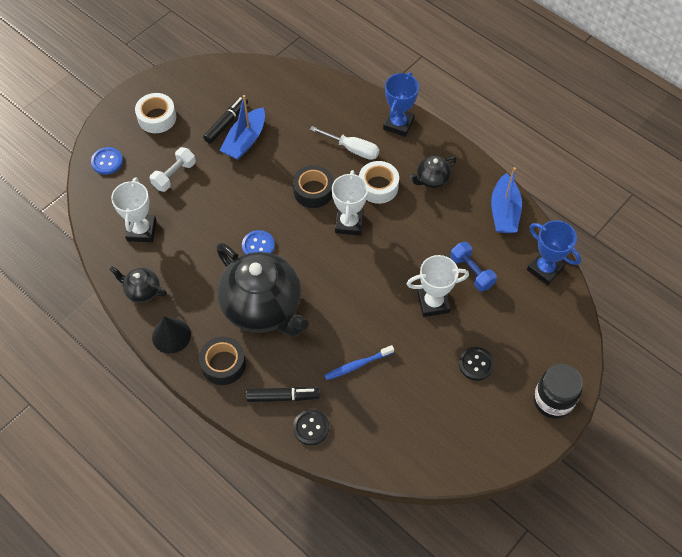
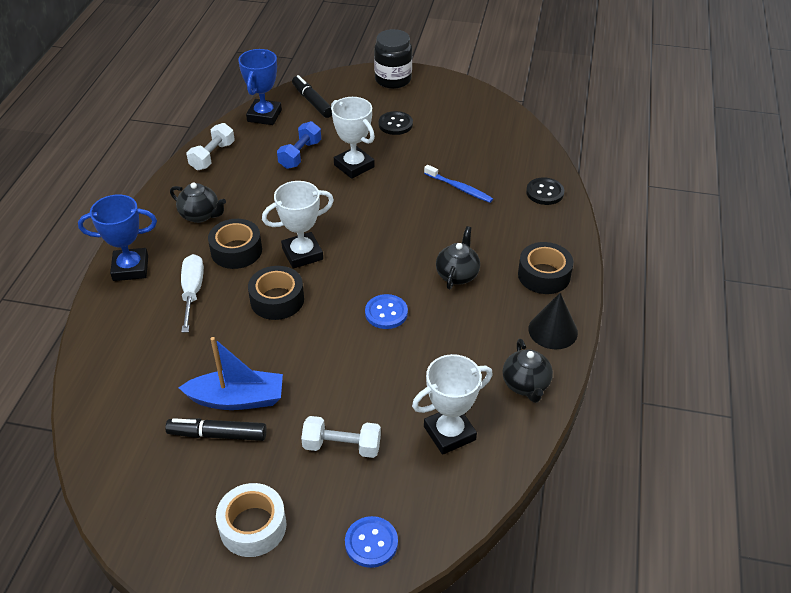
camera: 120 degrees left, 15 degrees down
(263, 307) = (457, 275): black teapot -> black teapot, size x0.44
(283, 397) = (535, 221): black marker -> black marker (312, 102)
(378, 186) = (236, 251): white tape -> black tape
(504, 212) = (212, 156): blue boat -> white dumbbell

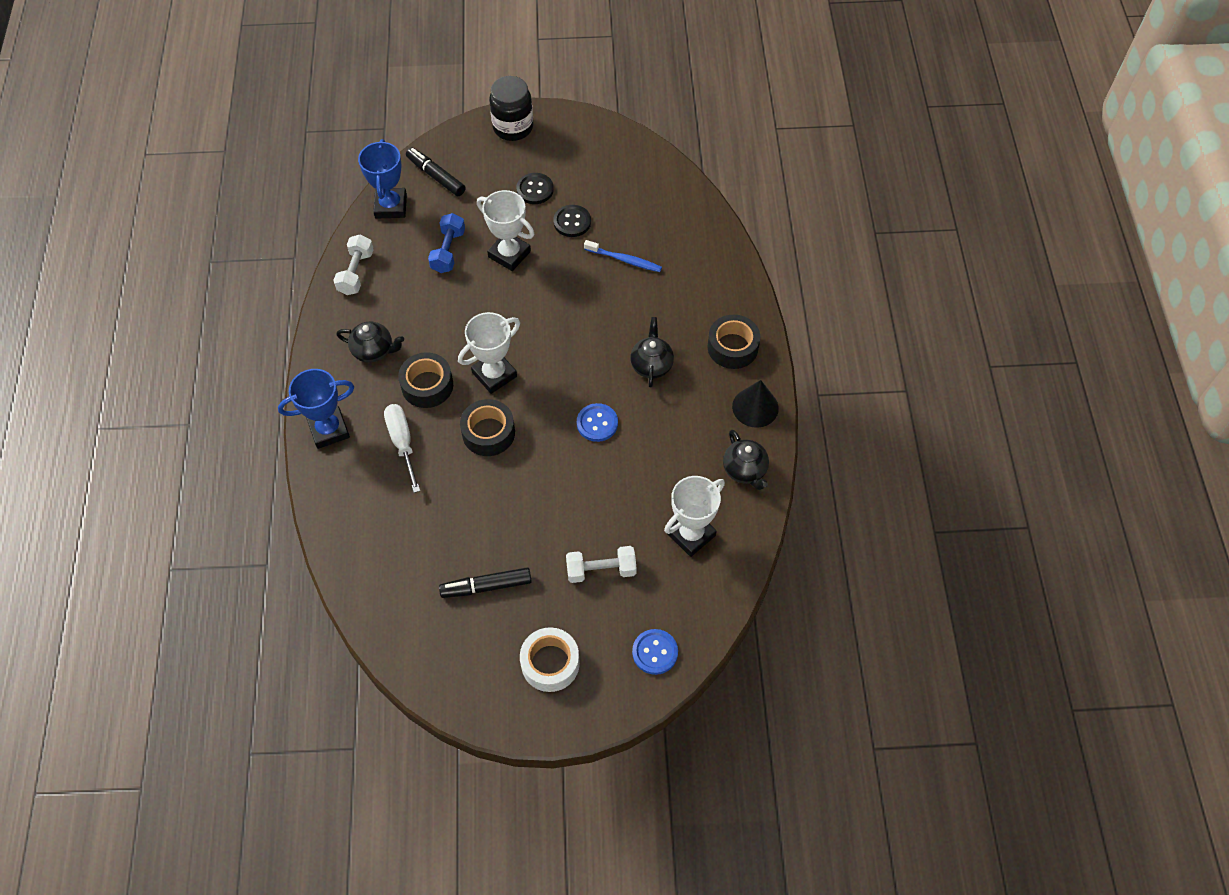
camera: 15 degrees left, 15 degrees up
(237, 399) = (490, 547): blue boat -> none
(545, 192) = (710, 247): black button -> black button (572, 222)

